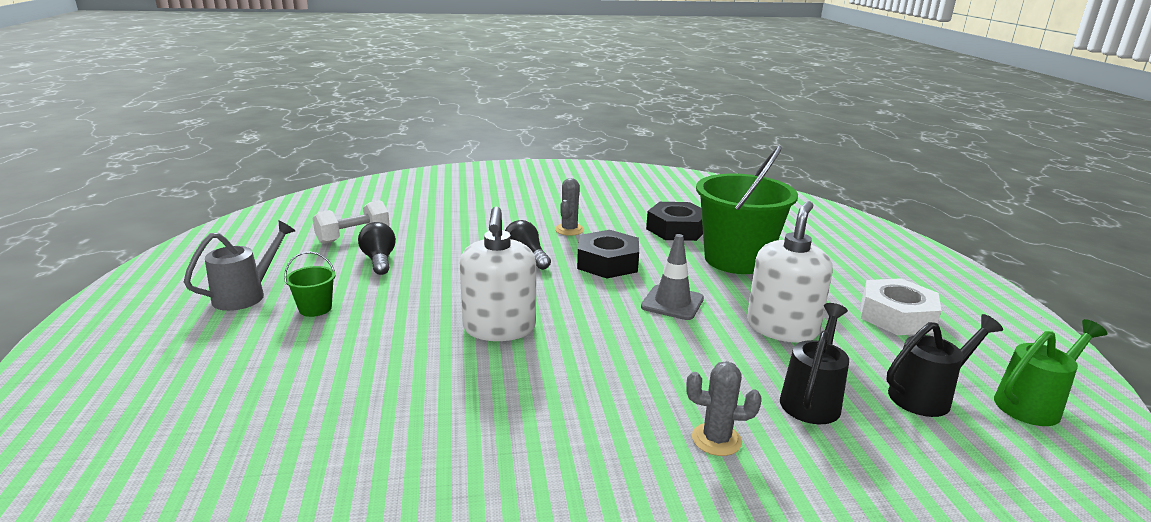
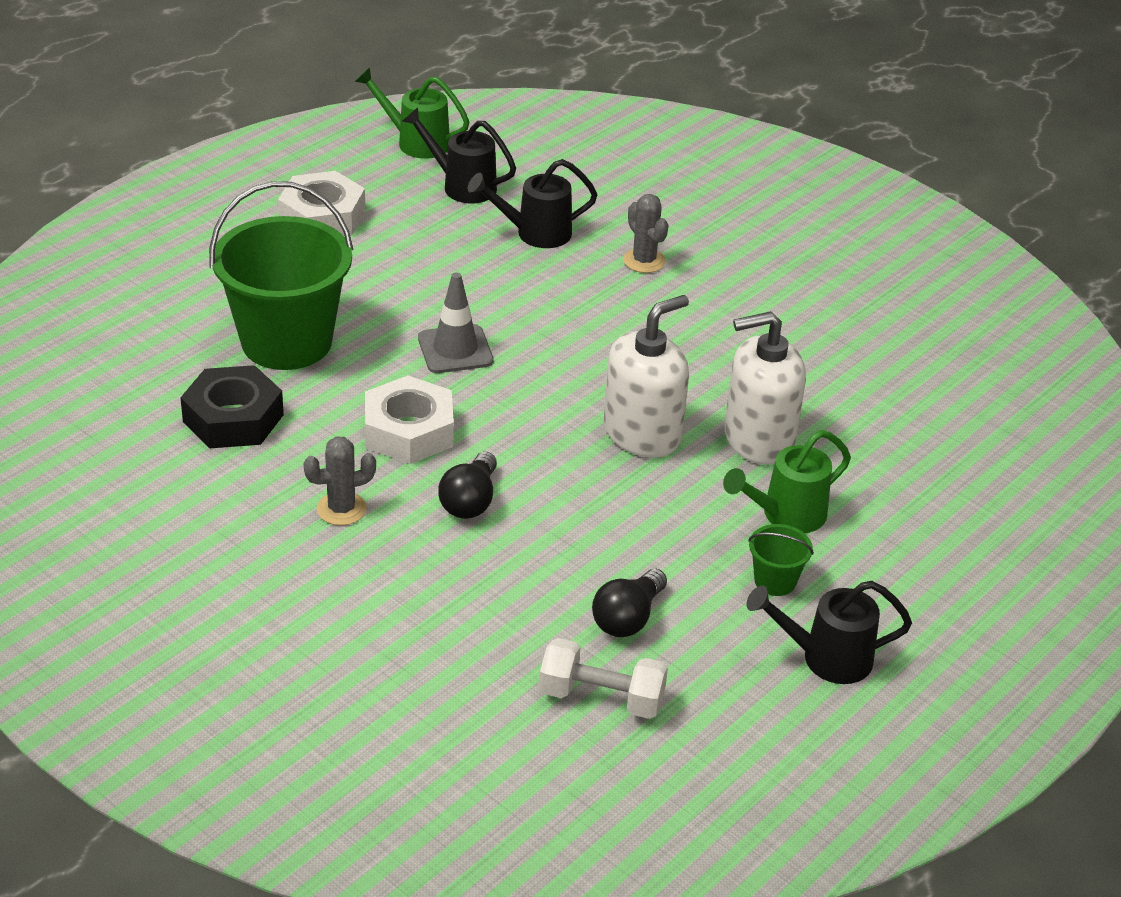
camera: 130 degrees left, 15 degrees up
(246, 295) = (826, 658): grey watering can -> black watering can
(346, 340) = (786, 515): none -> green watering can
(607, 263) = (409, 431): black nut -> white nut
(782, 328) = (429, 272): white soap dispenser -> white soap dispenser (758, 439)

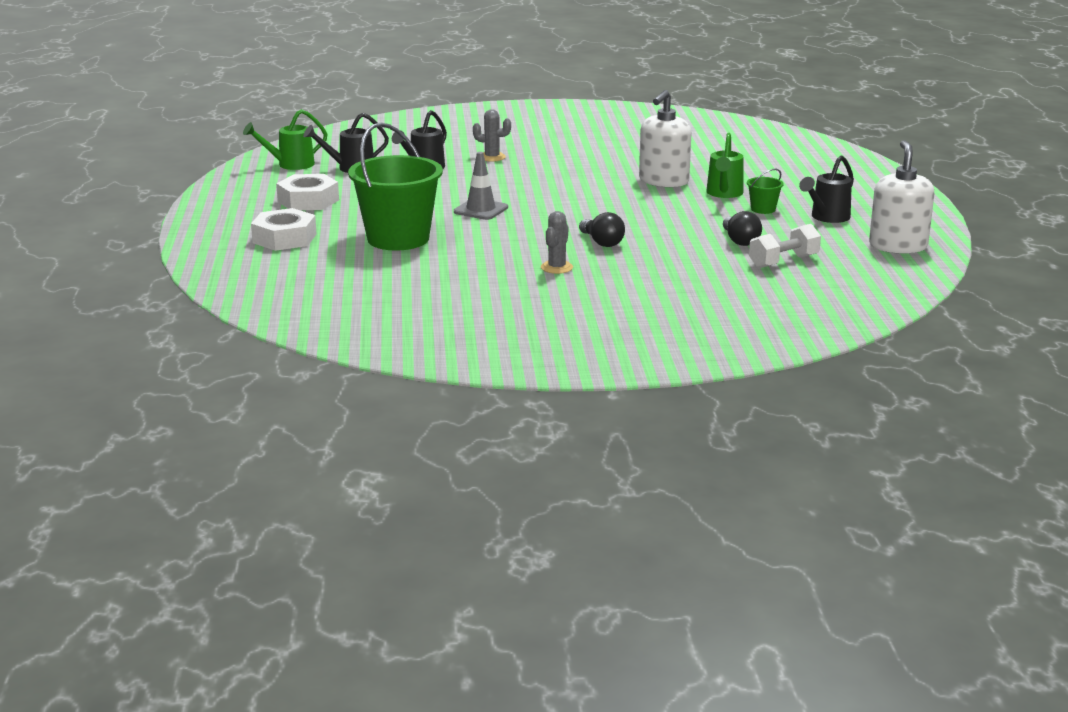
camera: 45 degrees left, 15 degrees down
(233, 418) = (437, 267): black nut -> none
(409, 431) = (524, 237): white nut -> white nut (284, 238)
(642, 433) = (618, 198): white soap dispenser -> white soap dispenser (898, 246)

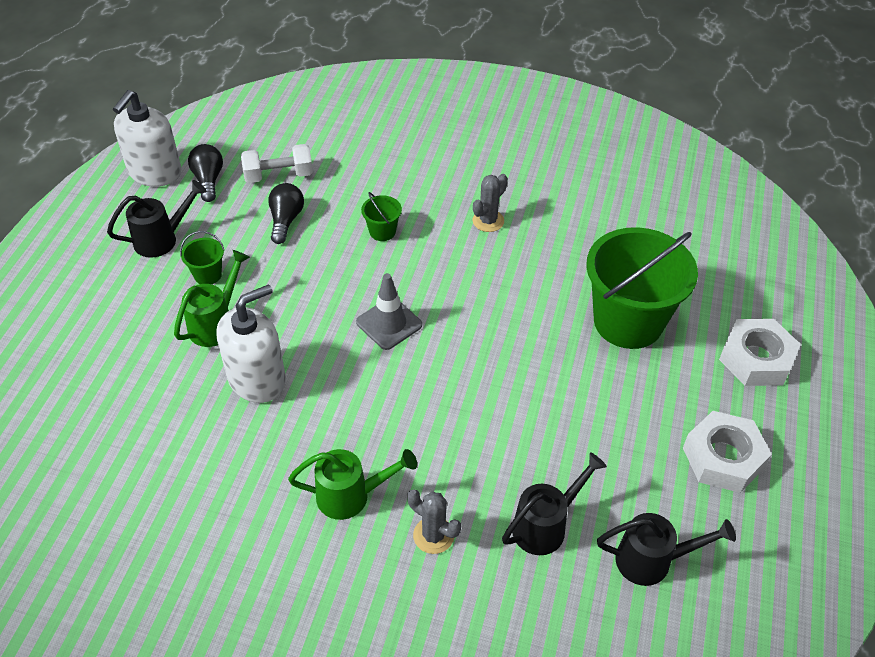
camera: 160 degrees left, 25 degrees up
(290, 165) = (743, 607): green watering can -> green watering can (351, 496)
(481, 210) = (514, 365): grey traffic cone -> grey traffic cone (389, 323)
(602, 242) = (419, 254): black light bulb -> black light bulb (208, 180)
(647, 248) = (382, 231): none -> green bucket

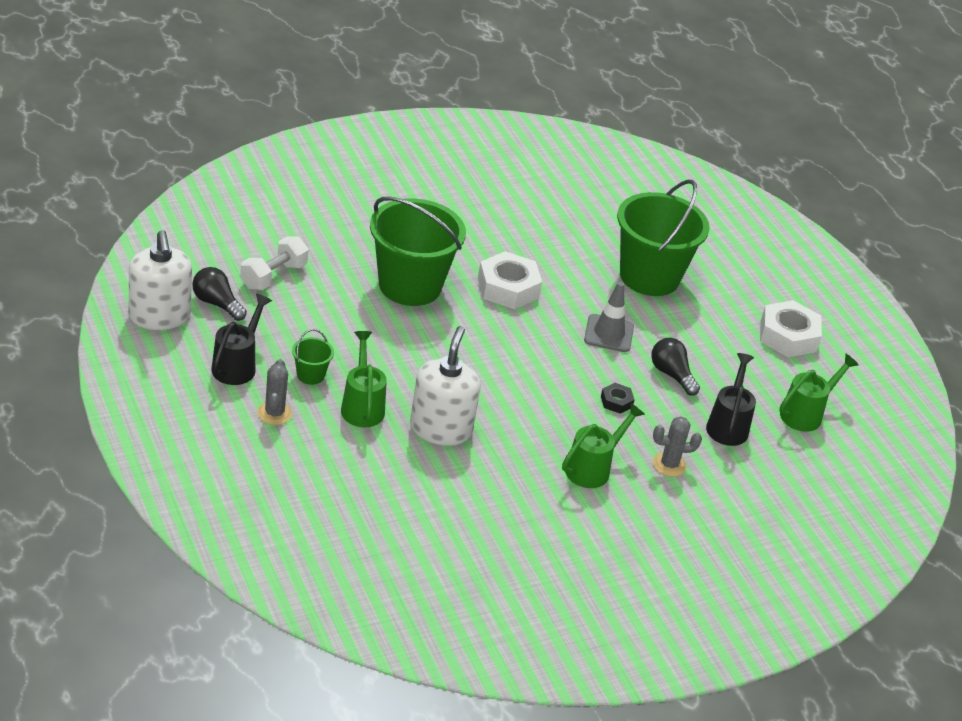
camera: 45 degrees left, 10 degrees down
(286, 220) = (323, 308): black light bulb -> black light bulb (671, 374)
(382, 231) = (410, 286): green bucket -> green bucket, size x2.43
(389, 323) = (491, 349): grey traffic cone -> grey traffic cone (608, 333)
(452, 437) = (616, 401): none -> black nut
(488, 221) = (480, 245): grey cactus -> grey cactus (274, 413)
(652, 560) = (805, 414): black watering can -> green watering can
(756, 359) = (750, 266): white nut -> white nut (508, 288)

